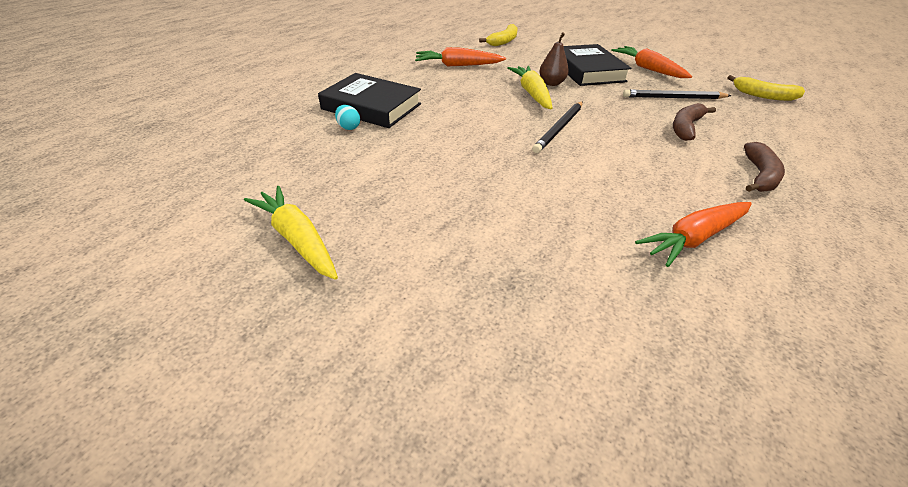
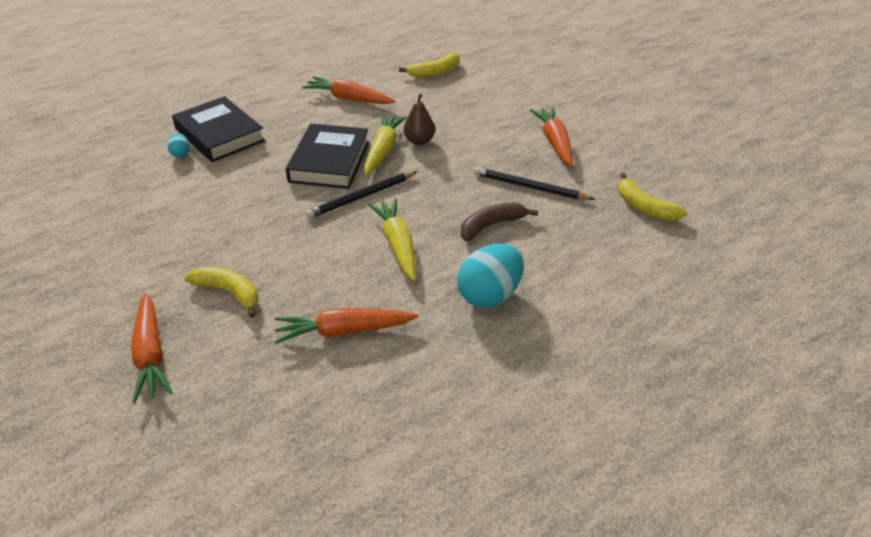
camera: 25 degrees right, 0 degrees up
(297, 239) = (60, 246): yellow carrot -> yellow carrot (397, 244)
(538, 326) = (151, 355): none -> orange carrot
(544, 235) = (229, 293): none -> yellow banana
(587, 70) = (480, 131): black book -> black book (329, 162)
(759, 176) = (489, 295): brown banana -> turquoise egg

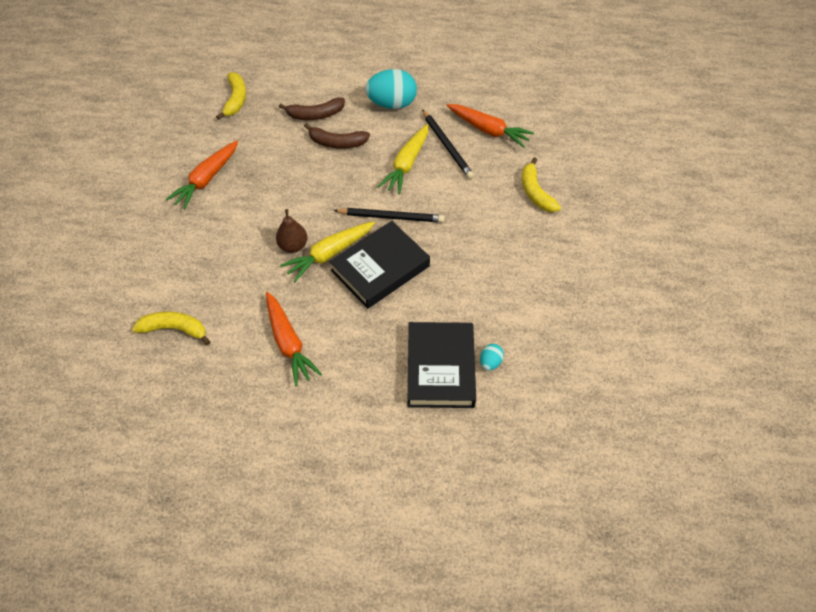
camera: 140 degrees left, 15 degrees up
(151, 355) = (604, 177): orange carrot -> none
(530, 187) = (277, 154): black pencil -> black pencil (447, 146)
(550, 237) = (315, 115): none -> brown banana

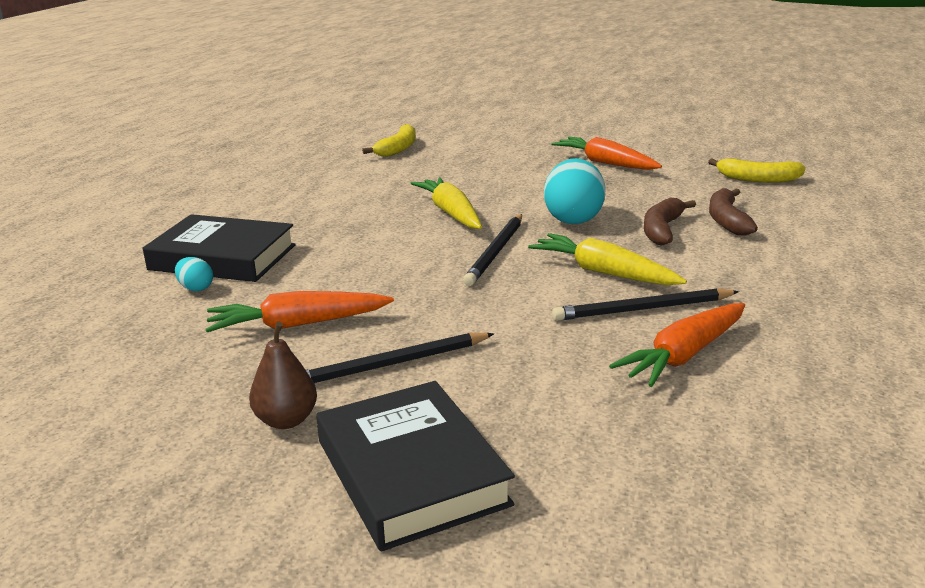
camera: 105 degrees right, 30 degrees down
(289, 343) = (337, 188): orange carrot -> orange carrot (297, 324)
(293, 246) = (476, 196): brown pear -> brown pear (286, 420)
(380, 268) = (407, 238): black book -> black book (411, 472)
(392, 104) = (758, 274): turquoise egg -> turquoise egg (573, 219)
(535, 192) = (496, 379): yellow banana -> none
(539, 235) = (390, 365): none -> black pencil

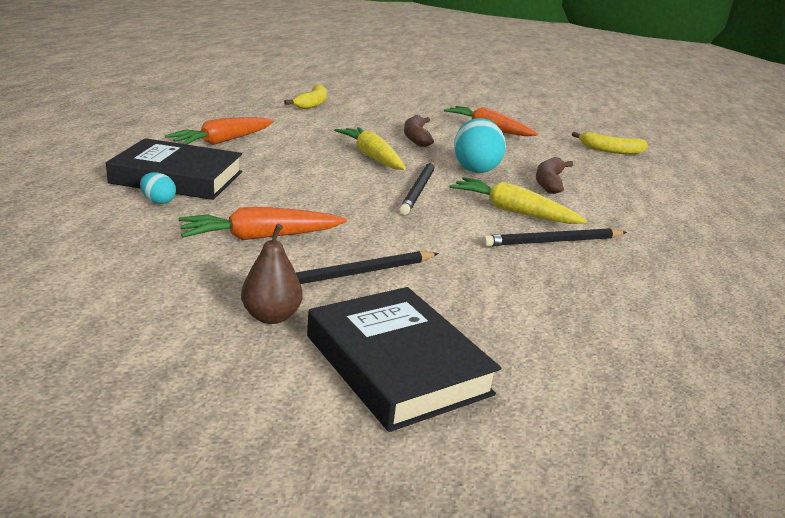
camera: 10 degrees left, 0 degrees up
(683, 355) = (597, 279): orange carrot -> orange carrot (222, 141)
(727, 220) = (597, 179): brown banana -> brown banana (416, 137)

